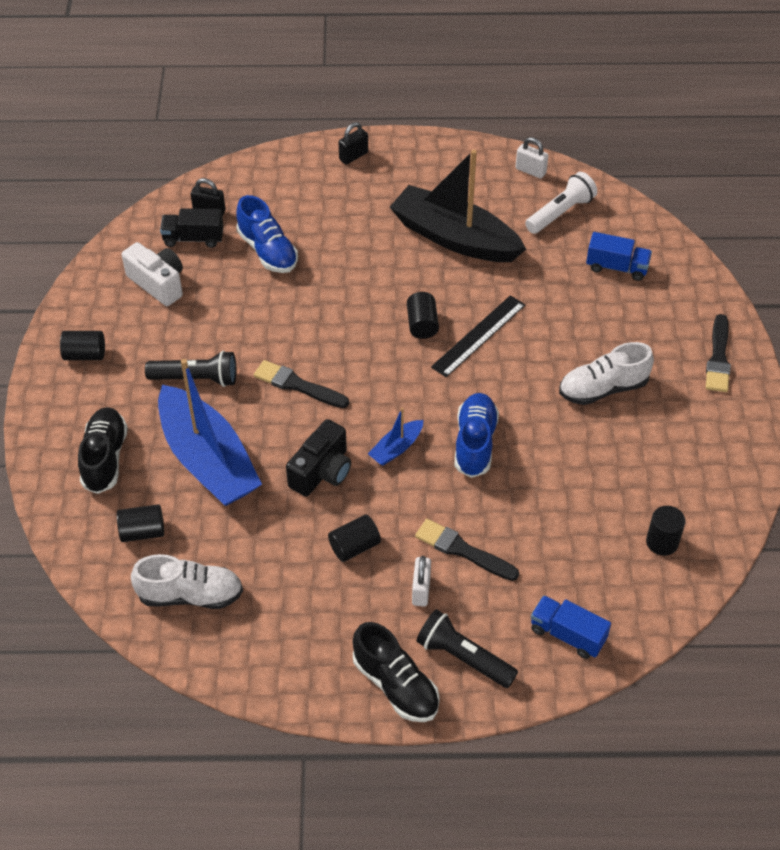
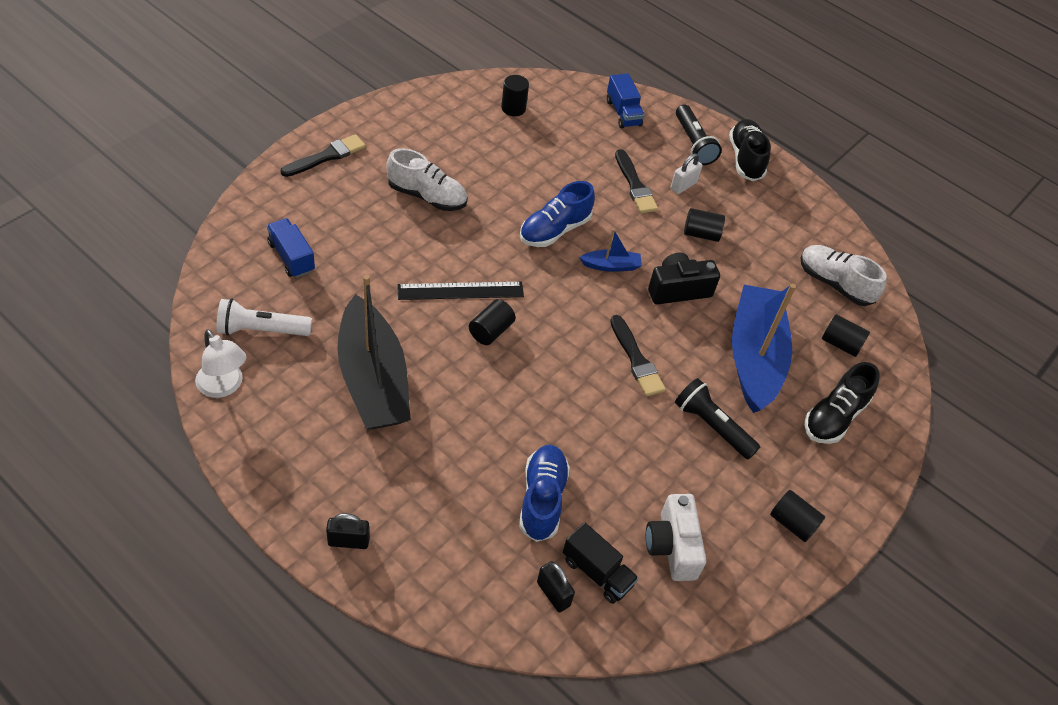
camera: 145 degrees left, 0 degrees up
(530, 171) = (224, 386): white padlock -> white lamp

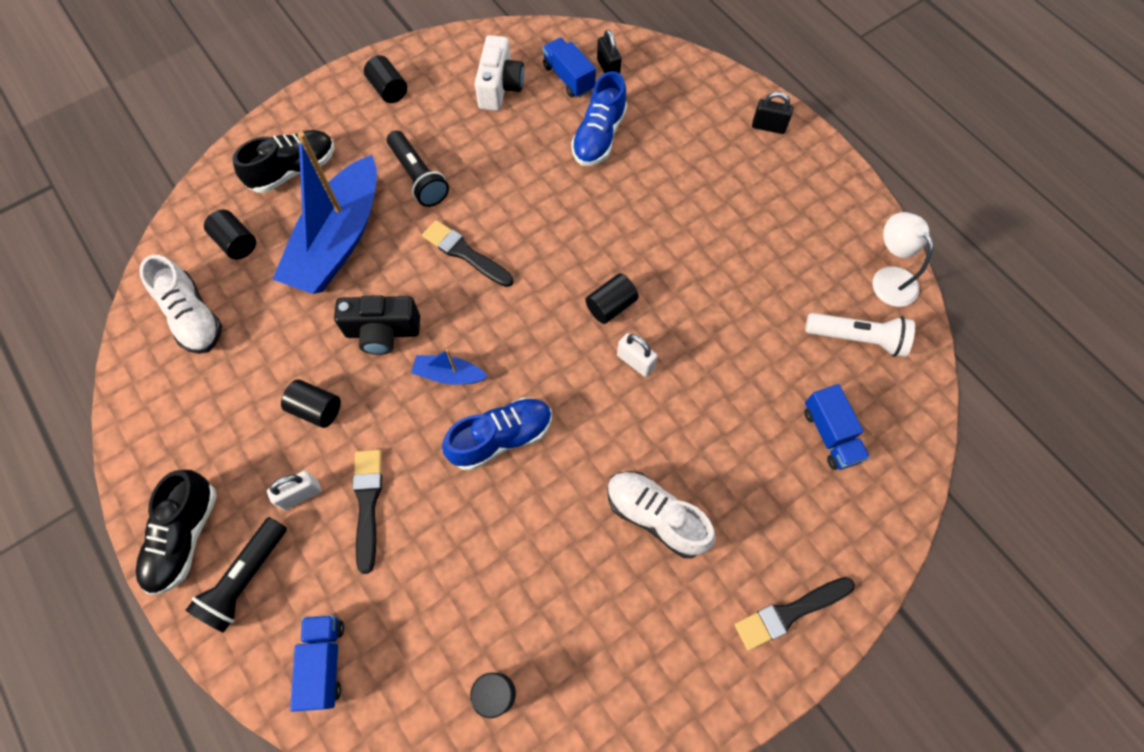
camera: 160 degrees left, 15 degrees up
(373, 379) = (741, 267): black boat -> none
(460, 291) = (635, 361): black ruler -> white padlock
(597, 572) = (568, 78): black truck -> blue truck
(636, 359) = (465, 253): black brush -> black brush turned 45 degrees counterclockwise
(693, 143) = (246, 578): black flashlight -> black flashlight turned 150 degrees counterclockwise

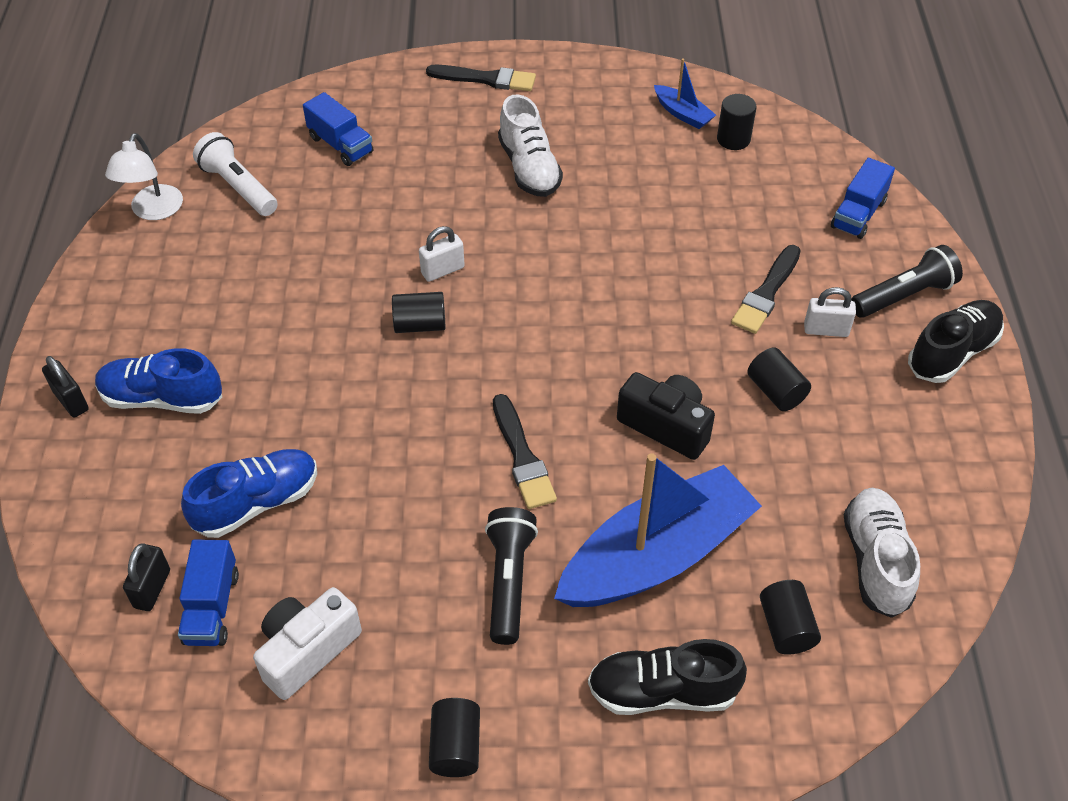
camera: 145 degrees left, 15 degrees down
(449, 375) = (624, 351): blue boat -> blue boat (683, 114)
(501, 438) = (613, 278): blue shoe -> blue shoe (162, 398)
(635, 361) = (442, 270): white padlock -> white padlock turned 75 degrees clockwise
(830, 434) = (340, 145): blue truck -> blue truck turned 120 degrees clockwise

